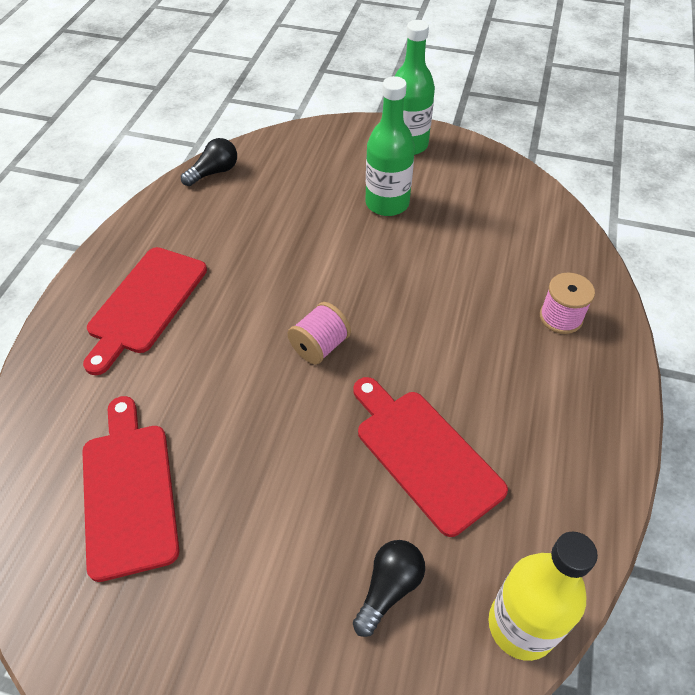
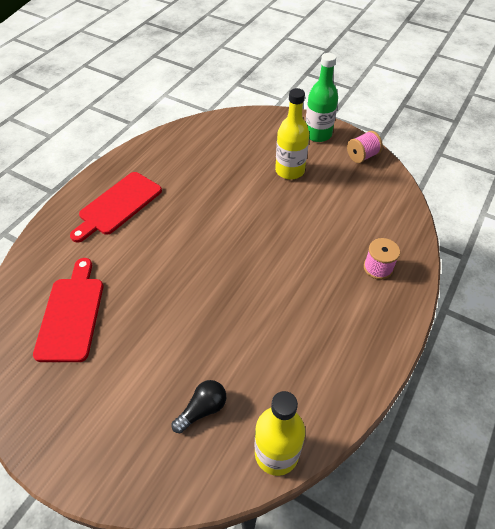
camera: 15 degrees right, 0 degrees up
(214, 172) = (187, 131): black light bulb -> none
(320, 346) = (213, 253): pink spool -> pink spool (362, 156)
(387, 203) = (290, 171): green bottle -> yellow bottle
(424, 454) = (254, 334): red cutting board -> none

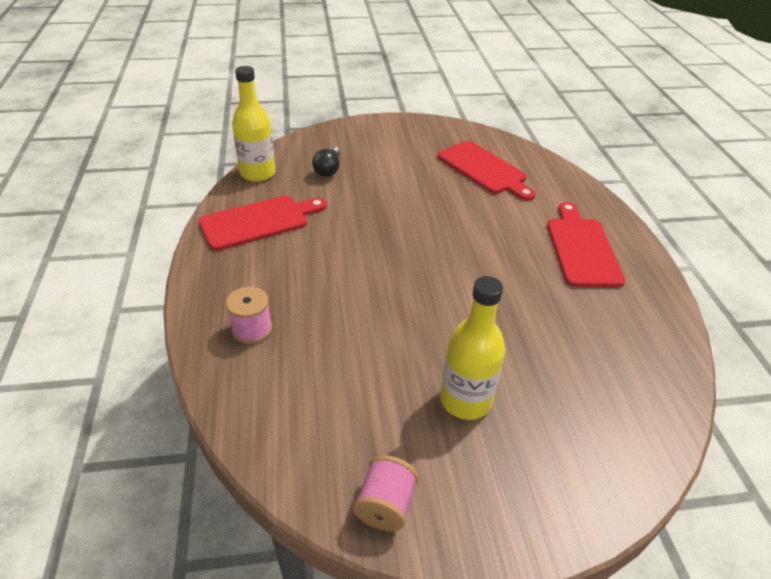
camera: 140 degrees right, 10 degrees down
(318, 134) = (497, 508): green bottle -> none
(318, 370) = (259, 222): none -> red cutting board

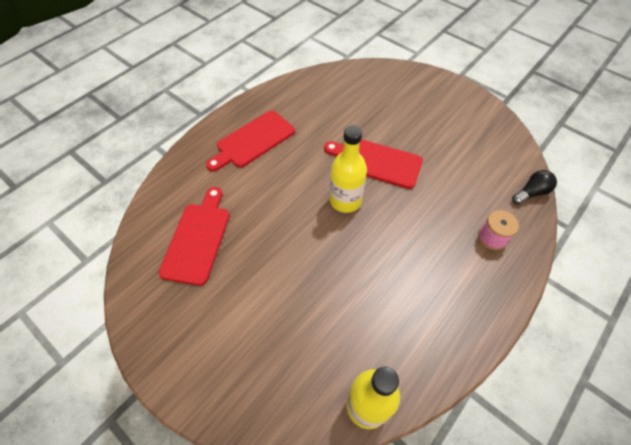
camera: 130 degrees left, 15 degrees up
(259, 222) = (418, 331): red cutting board -> red cutting board (377, 162)
(328, 170) = (304, 350): black light bulb -> black light bulb (531, 193)
(385, 505) = (492, 122): pink spool -> none
(465, 400) = (418, 128): yellow bottle -> yellow bottle (345, 201)

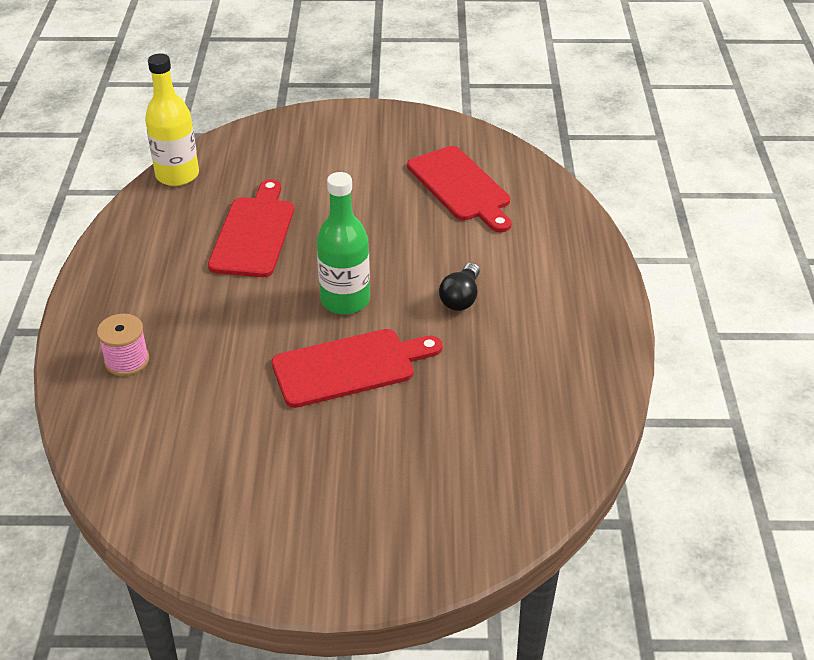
camera: 140 degrees right, 15 degrees down
(253, 140) = (540, 298): red cutting board -> red cutting board (254, 233)
(345, 201) = (345, 300): yellow bottle -> green bottle
(531, 193) = (95, 451): black light bulb -> black light bulb (461, 298)

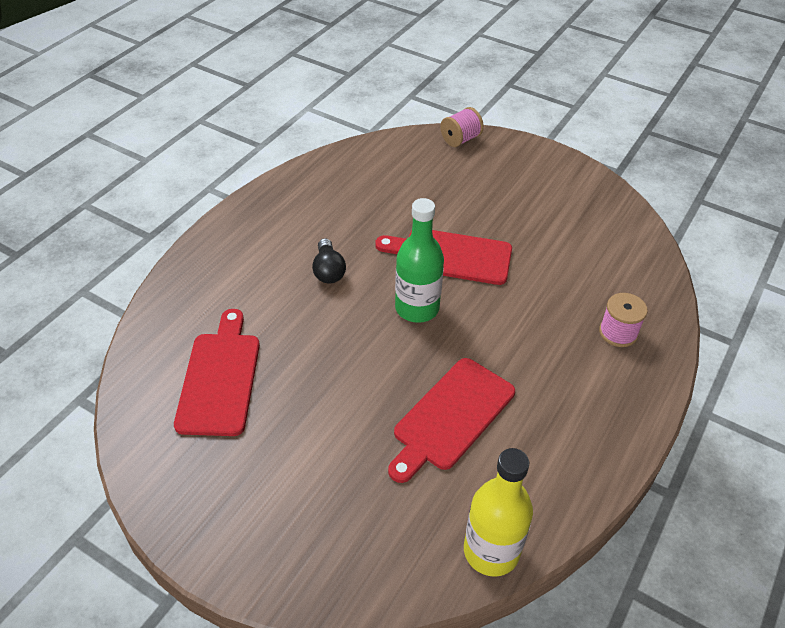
camera: 150 degrees left, 5 degrees up
(461, 298) = (328, 271): black light bulb -> black light bulb turned 120 degrees clockwise
(462, 550) = (460, 139): none -> pink spool

